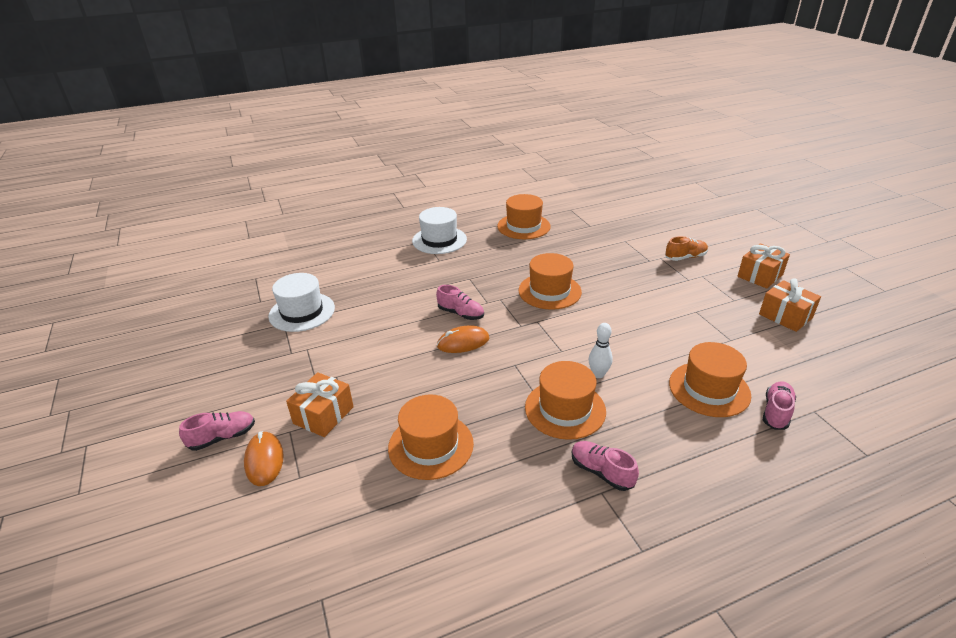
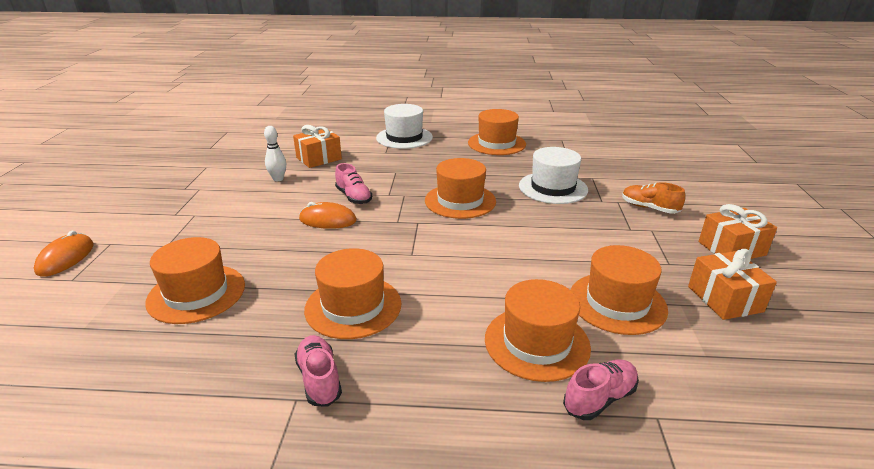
camera: 25 degrees right, 5 degrees down
(222, 437) = (62, 232): pink shoe -> none
(302, 312) = (229, 162): white hat -> white hat (553, 188)
(323, 415) = (148, 240): orange gift -> orange gift (319, 158)
(598, 374) = (425, 286): white bowling pin -> white bowling pin (278, 179)
(685, 257) = (649, 208): orange shoe -> orange shoe turned 150 degrees counterclockwise
(729, 341) = (617, 303): none -> orange hat

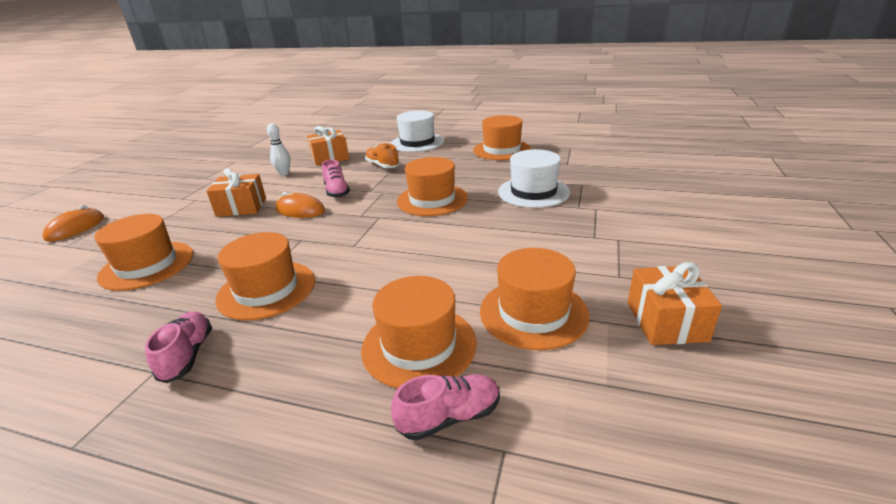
camera: 15 degrees right, 0 degrees up
(649, 208) = (628, 217): orange shoe -> orange shoe (382, 166)
(731, 248) = (705, 266): orange gift -> orange gift (241, 207)

